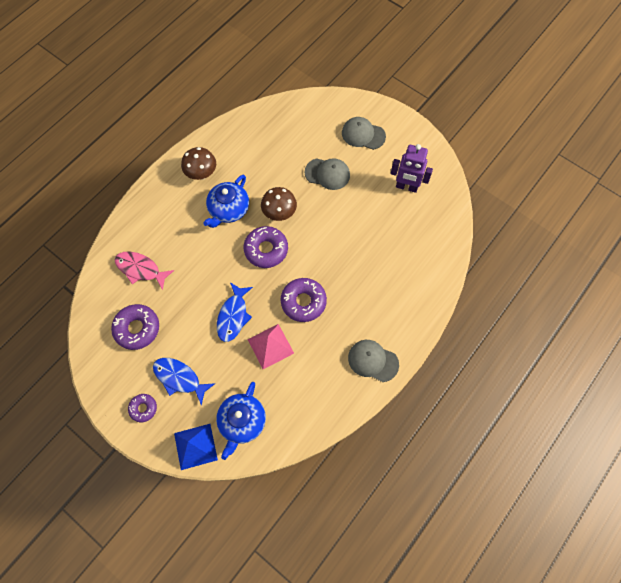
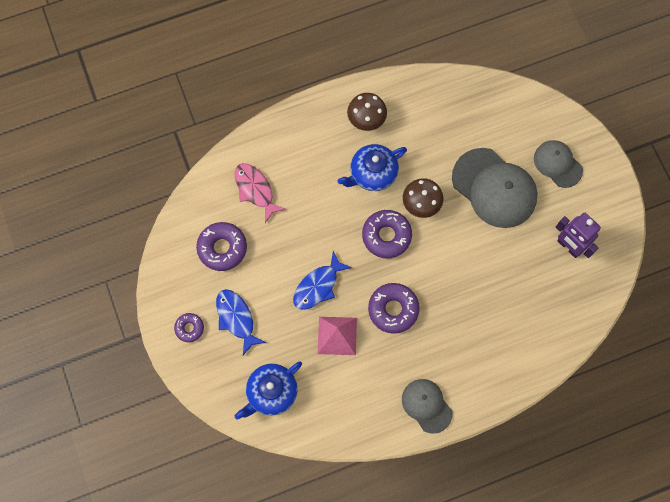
camera: 30 degrees right, 5 degrees up
(195, 446) = (218, 390): blue pyramid -> none
(327, 174) = (494, 188): grey cap -> grey cap, size x1.71

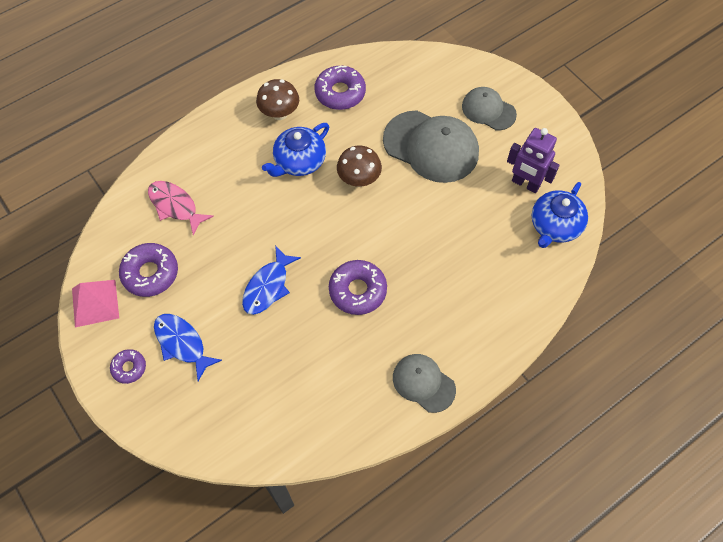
camera: 15 degrees left, 10 degrees down
(271, 392) = (241, 415): blue teapot -> blue teapot (555, 226)
(337, 335) = (302, 333): pink pyramid -> pink pyramid (95, 303)
(386, 236) = (330, 218): purple donut -> purple donut (340, 93)

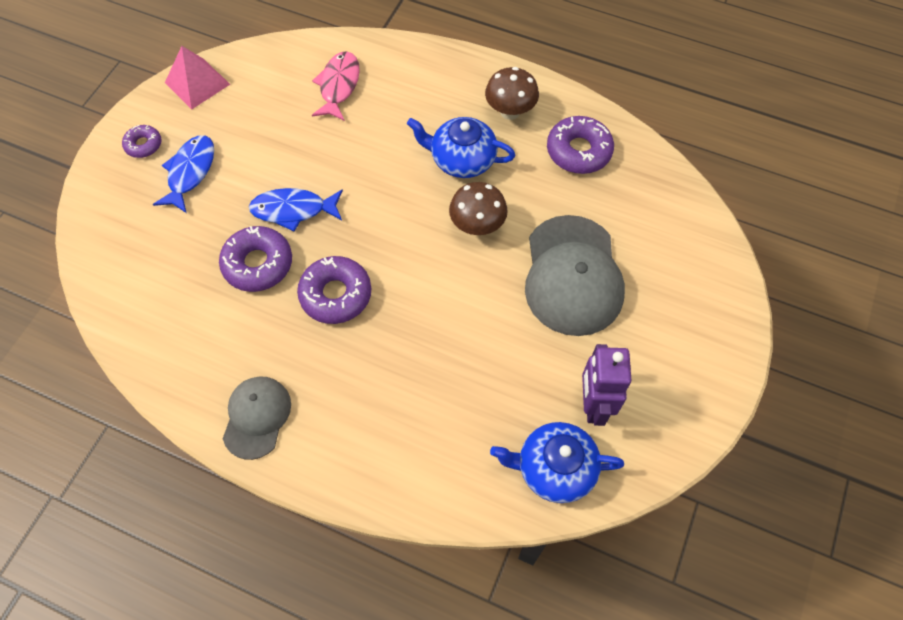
camera: 60 degrees right, 0 degrees up
(150, 273) = (252, 107): purple donut -> purple donut (258, 264)
(488, 110) = (671, 312): grey cap -> none

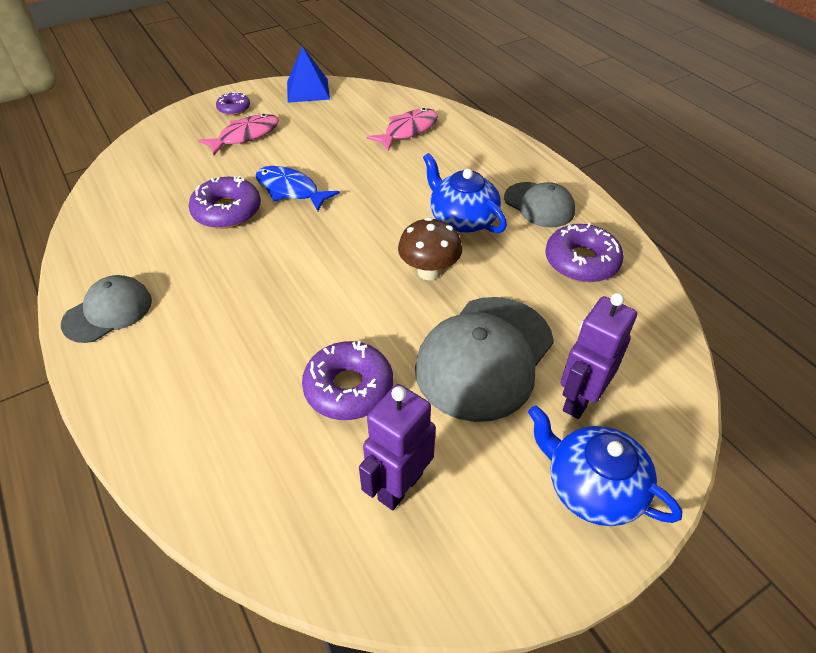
camera: 35 degrees right, 15 degrees down
(190, 172) = (245, 136): blue fish -> pink fish
(197, 83) = (308, 90): pink pyramid -> blue pyramid
(336, 294) = (260, 260): purple donut -> purple donut (348, 388)
(510, 112) = (539, 205): brown mushroom -> grey cap
(554, 468) = (302, 521): blue teapot -> blue teapot (592, 487)
(655, 270) = (579, 399): none -> purple robot

